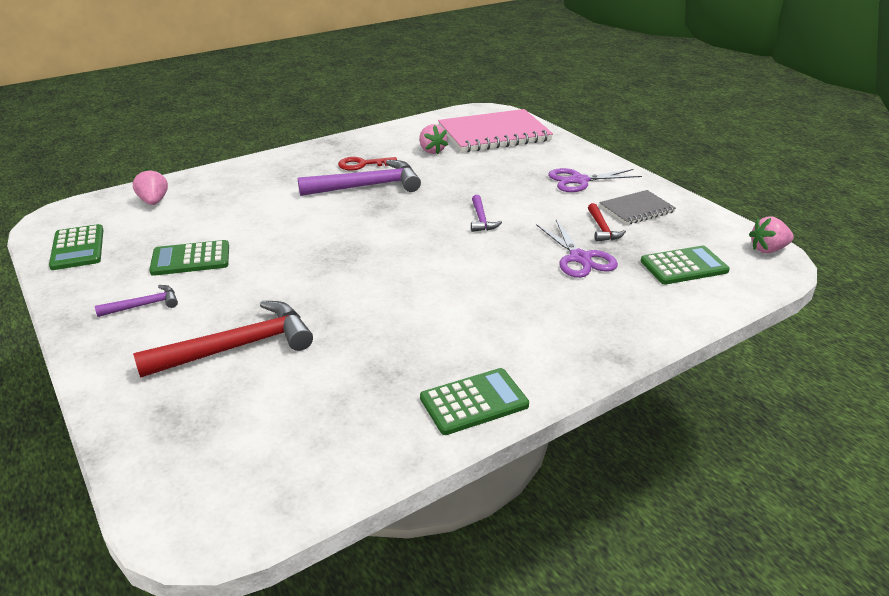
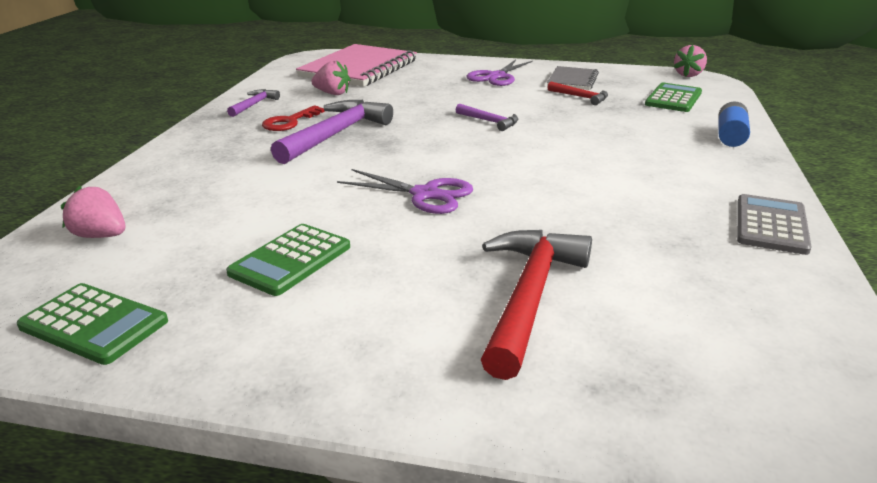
camera: 45 degrees left, 5 degrees down
(144, 305) = (340, 323): purple hammer -> purple hammer (254, 104)
(474, 402) = (771, 225): green calculator -> grey calculator
(580, 258) = (611, 118): purple scissors -> purple scissors (425, 194)
(640, 324) = (730, 136): none -> blue battery

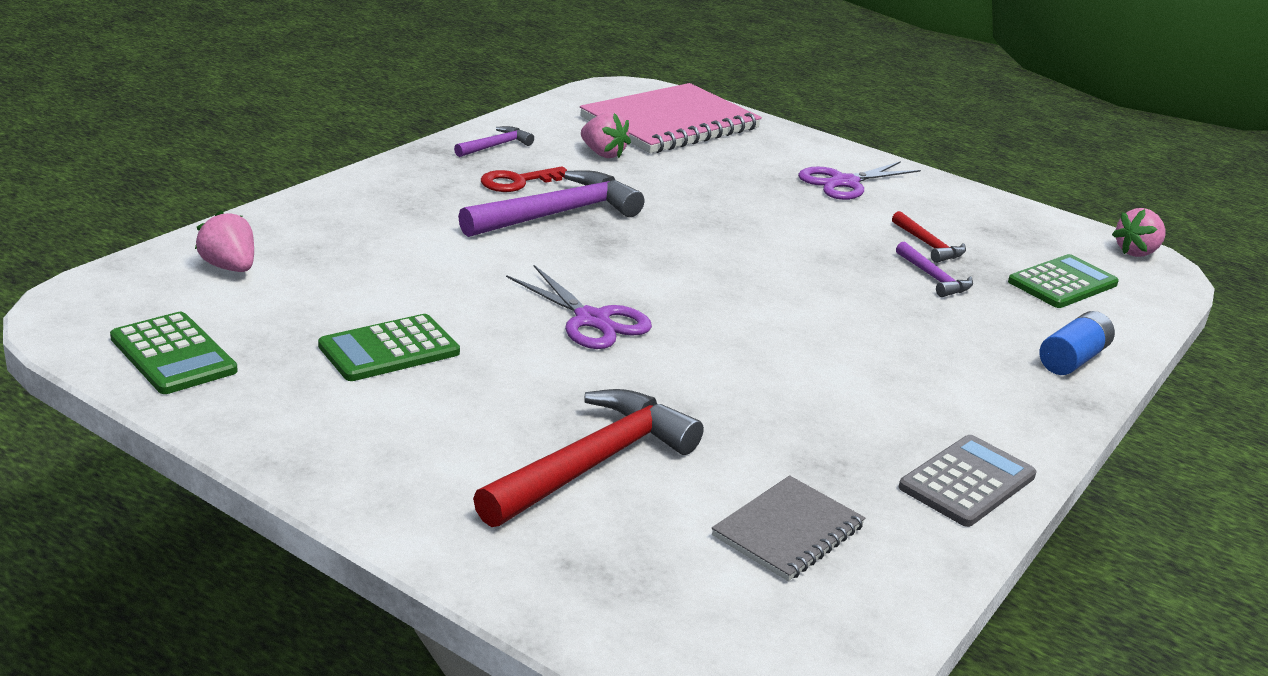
camera: 20 degrees right, 0 degrees up
(490, 121) = (764, 248): purple hammer -> purple hammer (934, 278)
(572, 80) = (948, 216): grey notebook -> grey notebook (788, 531)

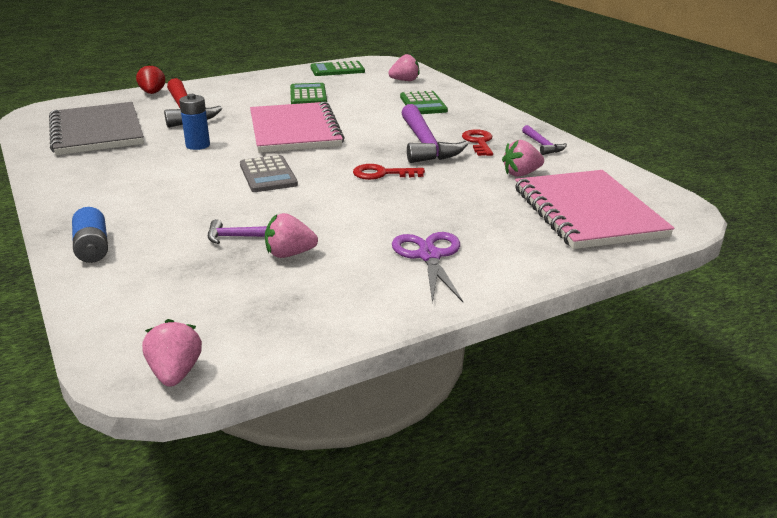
camera: 120 degrees right, 0 degrees up
(508, 564) = (152, 93): none -> red strawberry
(592, 320) = (294, 130): purple scissors -> pink notebook
(686, 228) = (382, 174): none -> red key
(736, 390) = (198, 145): none -> blue battery
(788, 531) = (97, 132): grey notebook -> grey notebook, size x1.91
(929, 245) = (289, 254): red hammer -> pink strawberry
(967, 482) = (60, 173): grey calculator -> grey calculator (268, 175)
(1062, 283) = (176, 293): green calculator -> green calculator (423, 104)

